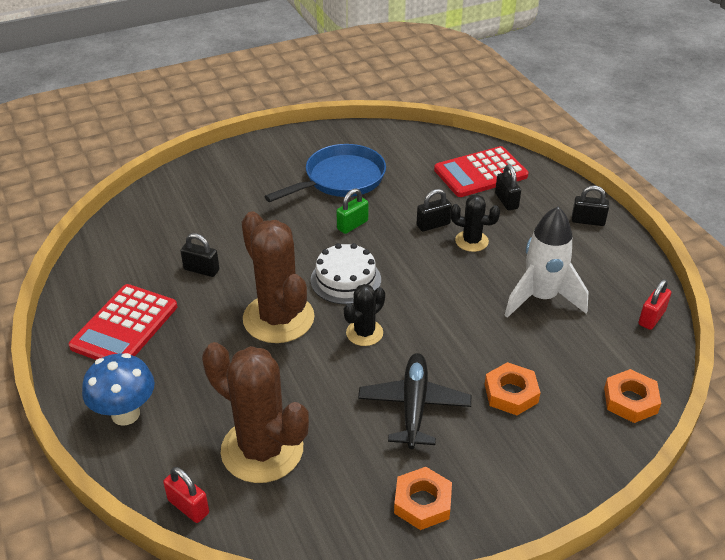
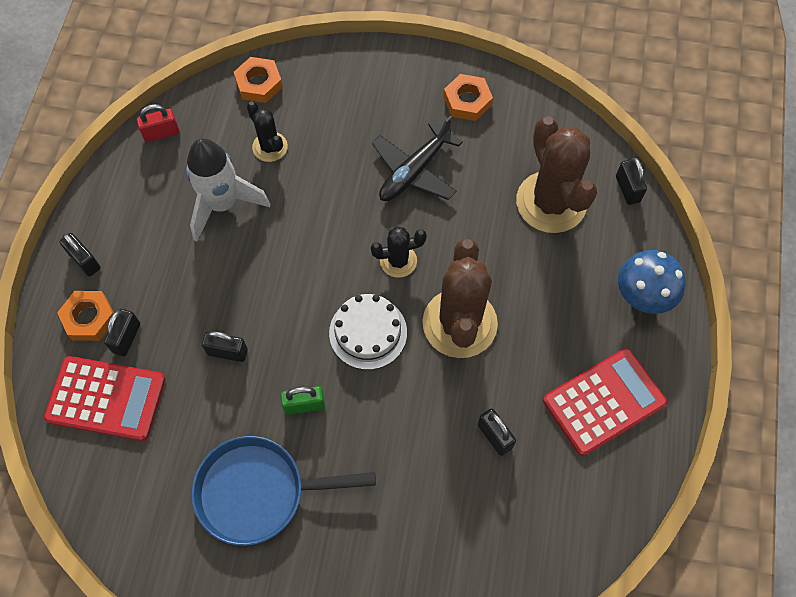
camera: 145 degrees left, 25 degrees up
(188, 507) = (627, 189): red padlock -> black padlock
(471, 241) = (213, 306): black cactus -> black cactus (270, 147)
(511, 393) = (335, 138): orange nut -> orange nut (89, 318)

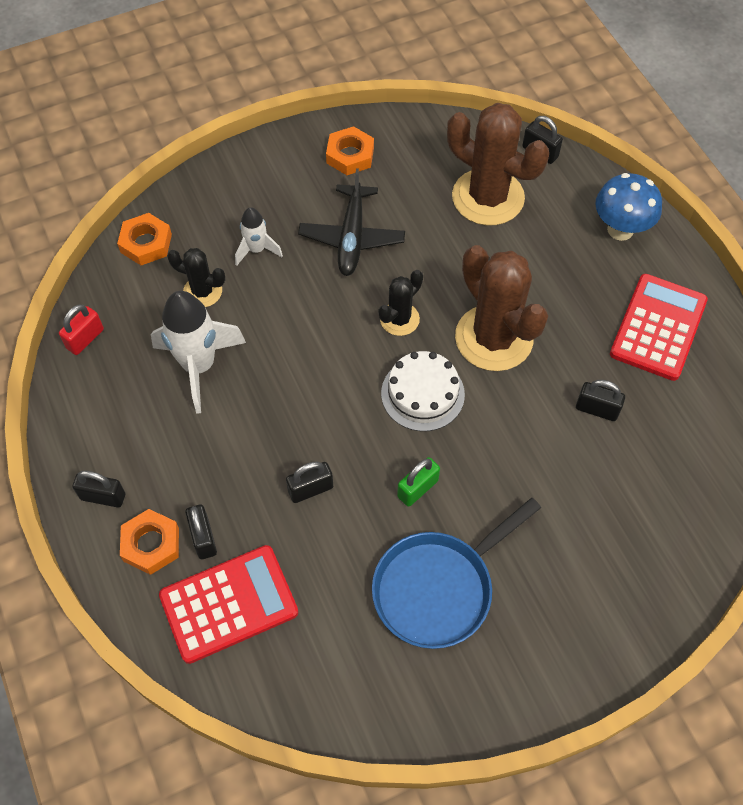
camera: 35 degrees left, 5 degrees down
(334, 137) = (256, 250): none -> white rocket

